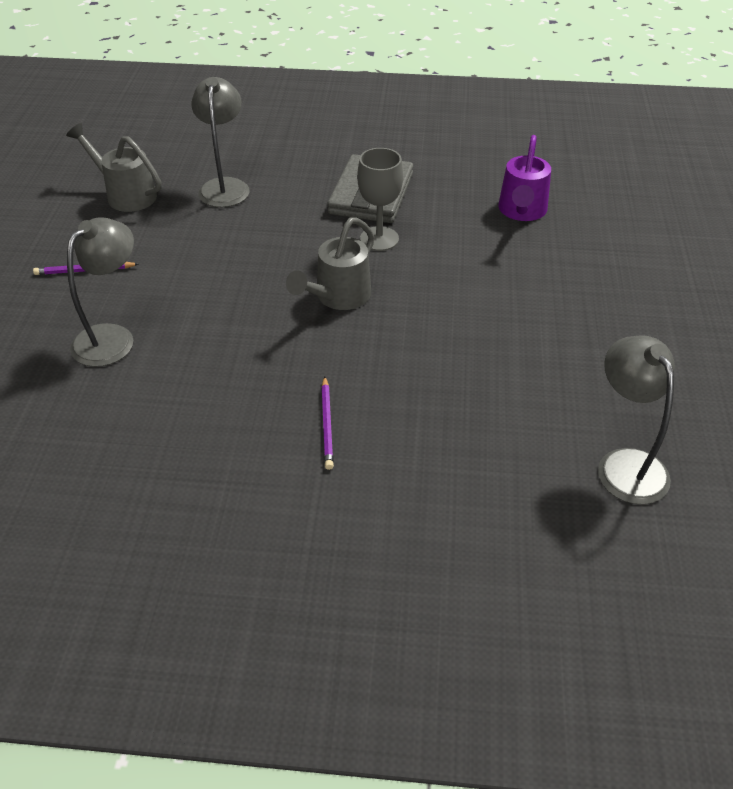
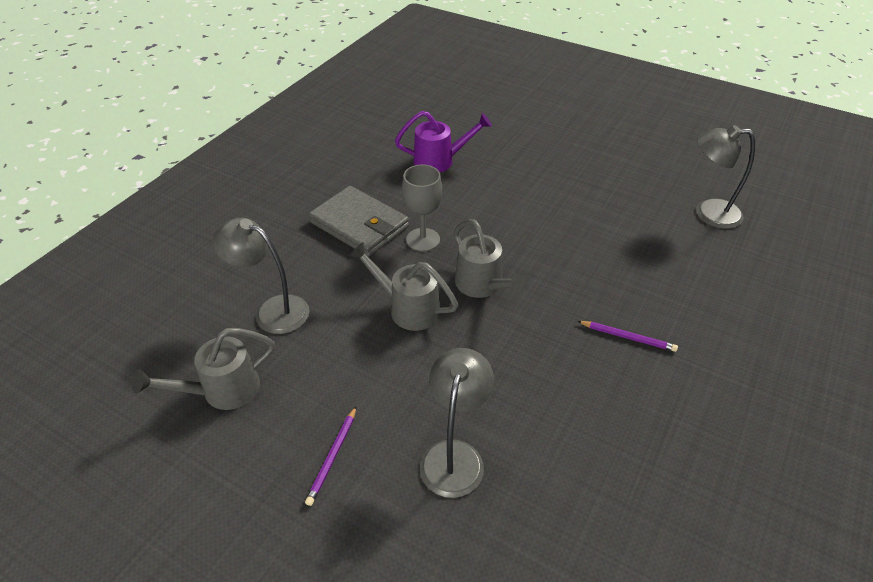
camera: 65 degrees left, 0 degrees up
(112, 337) = (454, 455): grey lamp -> grey lamp turned 45 degrees clockwise
(274, 259) = (408, 308): none -> grey watering can
(521, 211) = (439, 161): purple watering can -> purple watering can turned 45 degrees counterclockwise

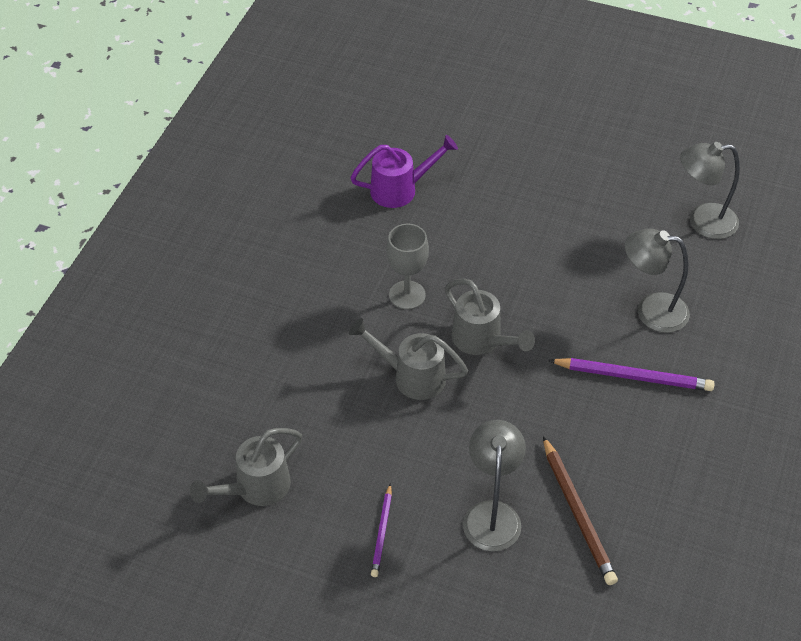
camera: 10 degrees left, 5 degrees up
(272, 311) = (274, 399): grey lamp -> grey lamp (651, 310)
(359, 225) = (333, 286): grey wallet -> none
(549, 469) = (578, 513): none -> brown pencil
(628, 337) = (633, 376): purple pencil -> purple pencil, size x1.68

